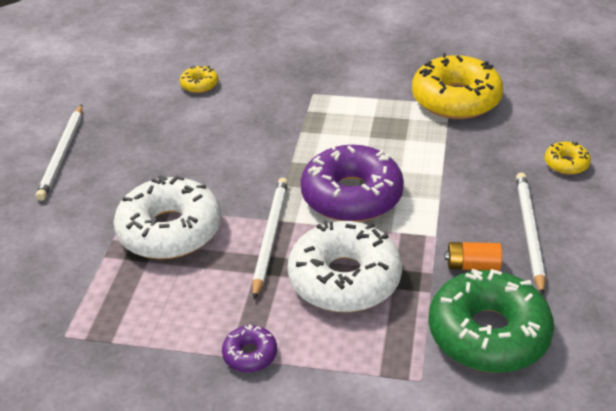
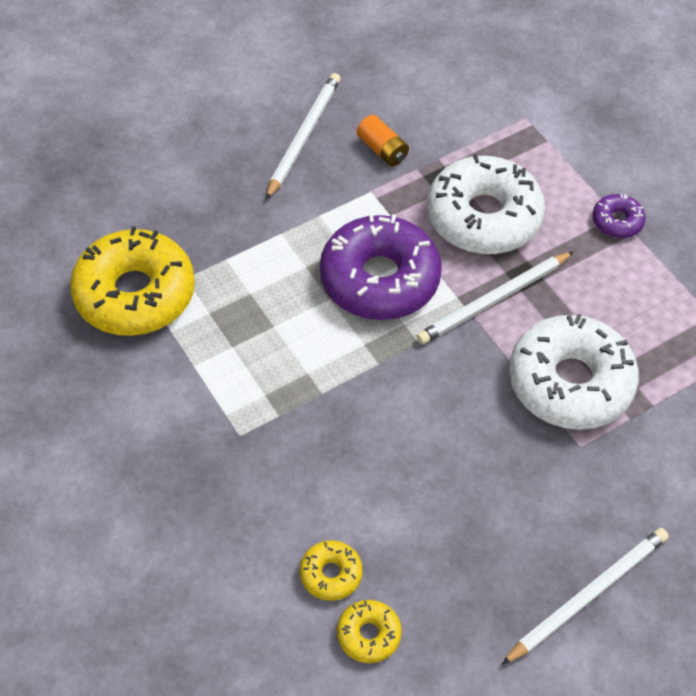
camera: 135 degrees left, 15 degrees up
(488, 333) = (443, 106): green donut -> none
(529, 232) = (304, 136): white pencil -> white pencil turned 150 degrees clockwise
(566, 164) = (178, 156): yellow donut -> yellow donut (368, 635)

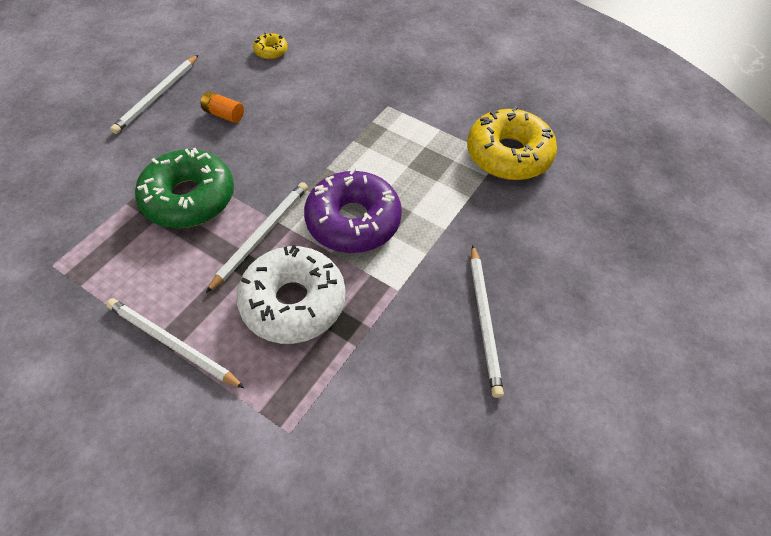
camera: 155 degrees right, 0 degrees up
(331, 574) = (301, 66): yellow donut -> none
(382, 150) = (410, 335): orange battery -> orange battery (224, 114)
(570, 382) = (189, 198): white donut -> green donut
(617, 221) = (172, 344): purple donut -> white pencil

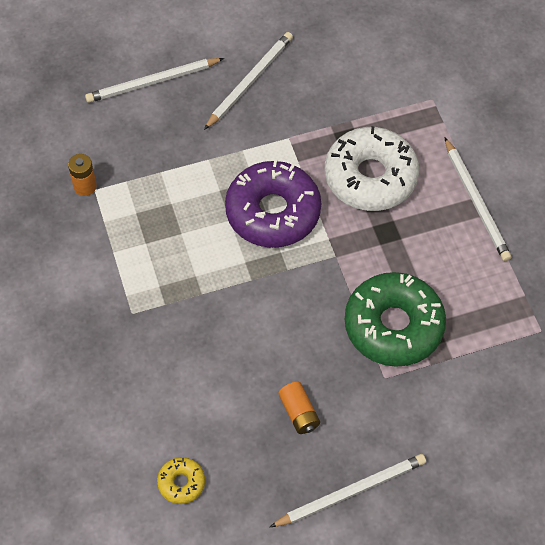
camera: 140 degrees left, 5 degrees up
(261, 235) = (356, 247): white pencil -> white pencil (152, 82)
(508, 154) = (85, 186): yellow donut -> orange battery

